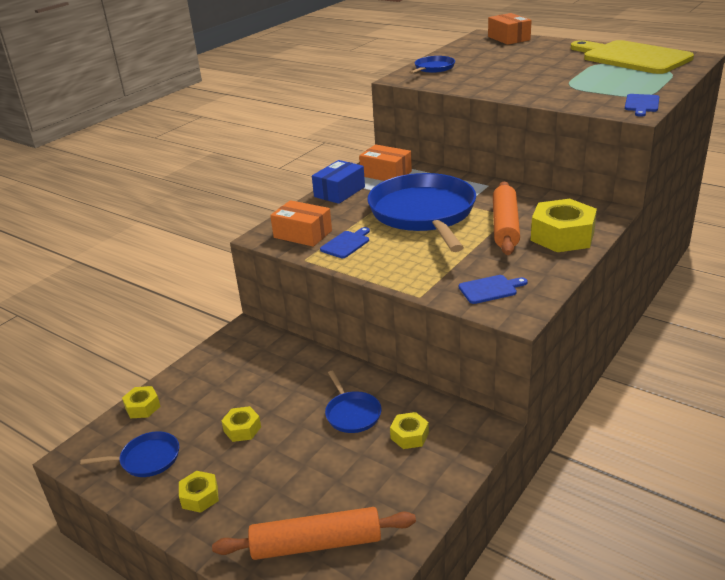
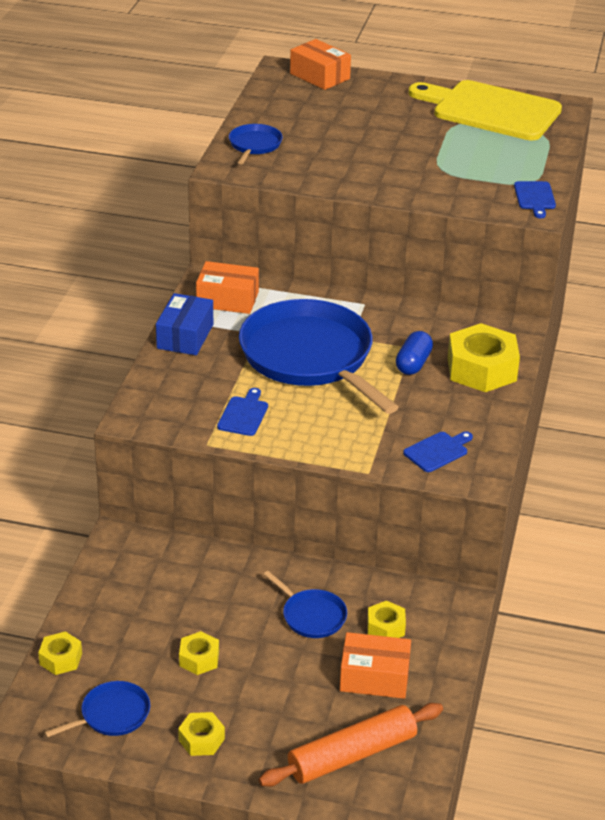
camera: 25 degrees left, 5 degrees up
(302, 234) = (181, 408): orange box -> orange box (374, 677)
(505, 226) = (413, 363): orange rolling pin -> blue capsule

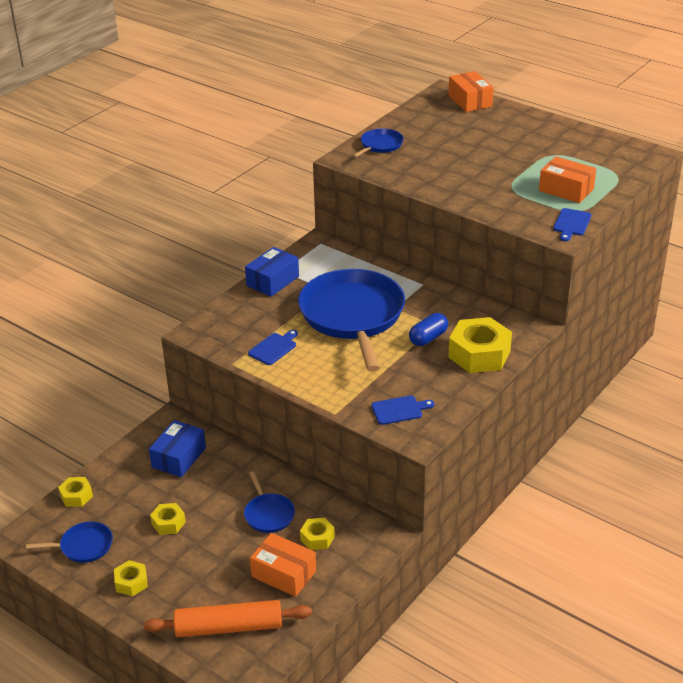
camera: 25 degrees right, 0 degrees up
(159, 579) = (179, 457): none -> blue box
(227, 299) = (322, 260): orange box -> orange box (566, 190)
(490, 110) = (587, 148): yellow cutting board -> none

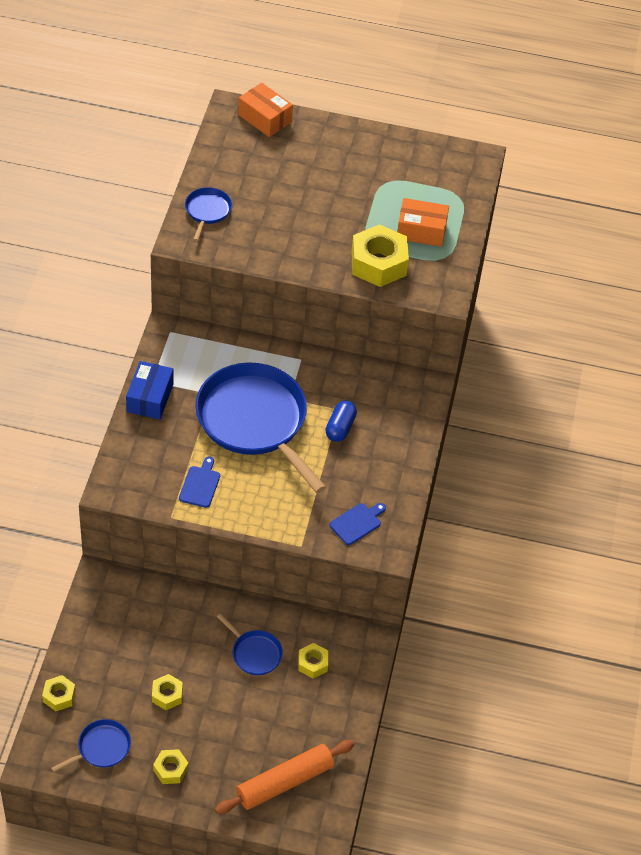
camera: 30 degrees left, 15 degrees up
(179, 457) = (133, 618): blue box -> none
(284, 574) = (303, 711): orange box -> none
(479, 354) = (396, 433): yellow nut -> yellow nut (378, 263)
(571, 224) = (447, 277): blue cutting board -> none

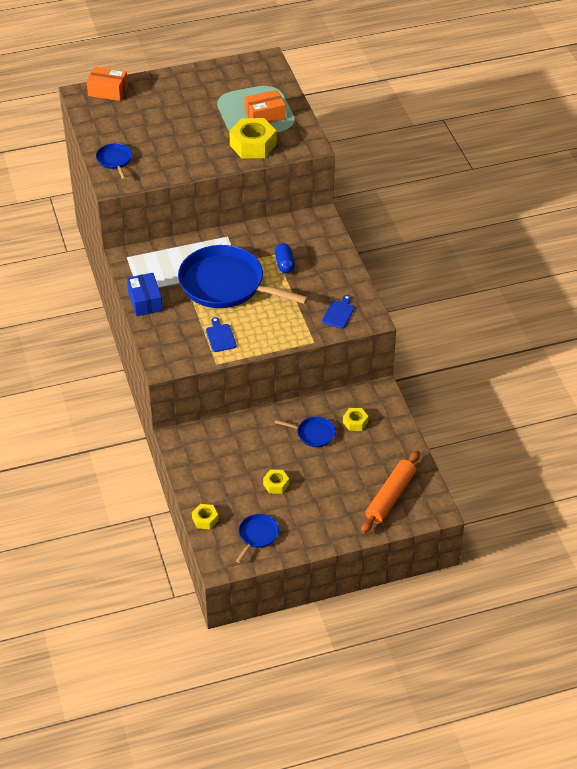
camera: 25 degrees left, 5 degrees down
(170, 769) = (312, 525): yellow nut -> none

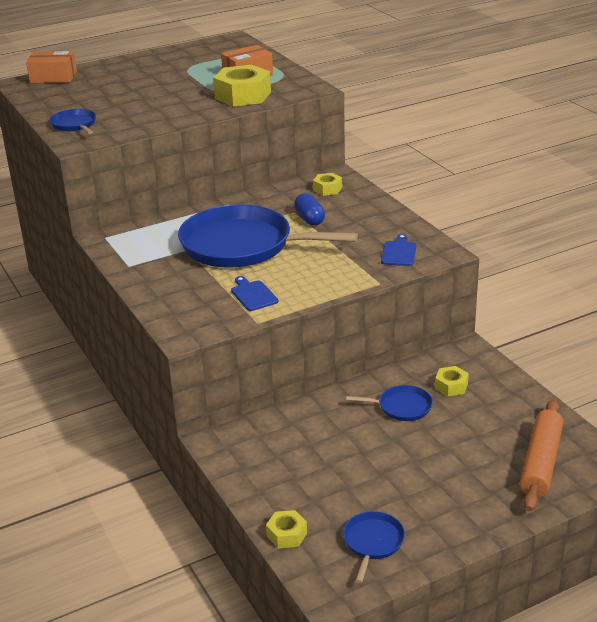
camera: 10 degrees left, 15 degrees down
(145, 301) = (140, 274): blue box -> none
(276, 484) = (374, 473): yellow nut -> yellow nut (327, 189)

